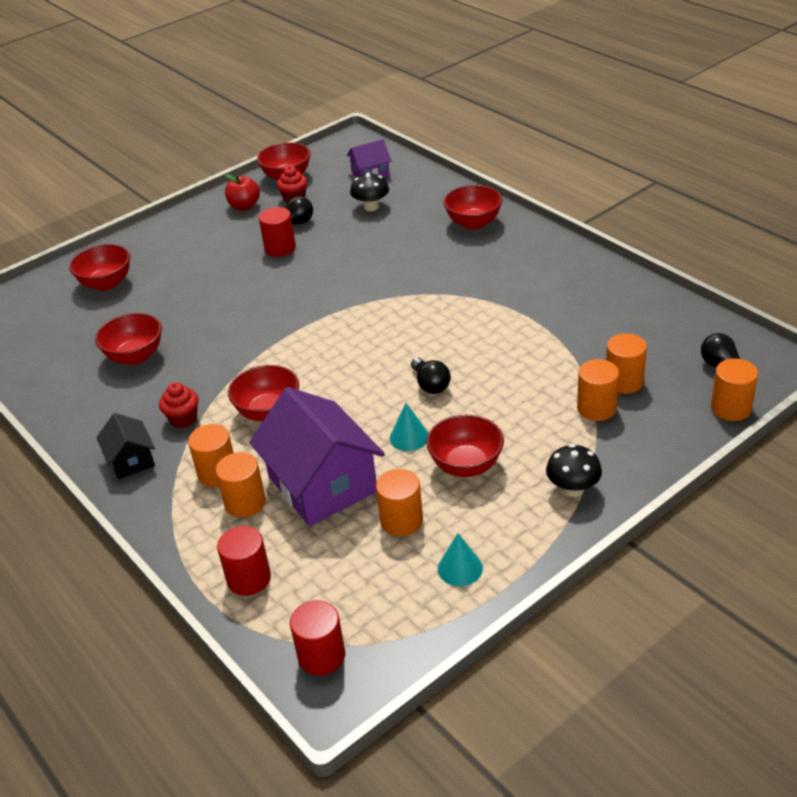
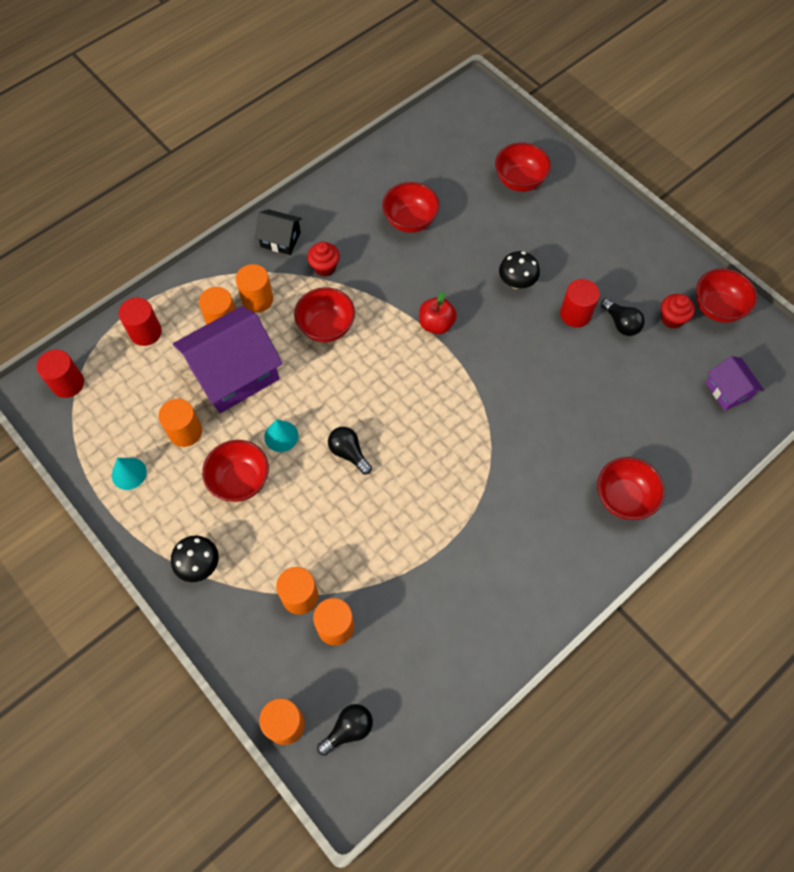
camera: 85 degrees right, 25 degrees up
(131, 460) = (280, 239): black house -> black house turned 45 degrees clockwise
(244, 206) = (655, 274): red apple -> red apple (436, 324)
(371, 207) = (656, 394): black mushroom -> black mushroom (516, 282)
(430, 385) = (349, 453): black light bulb -> black light bulb turned 75 degrees clockwise

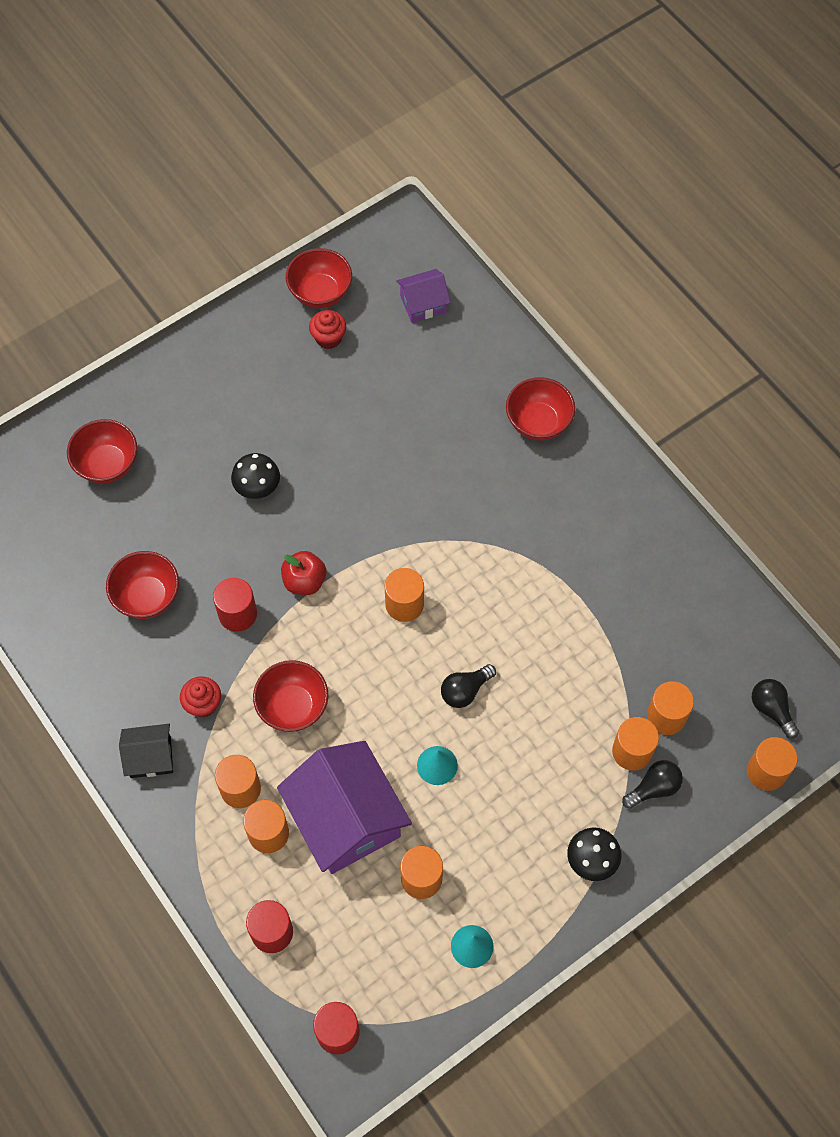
camera: 85 degrees left, 0 degrees up
(240, 480) = (491, 813): red bowl -> none
(280, 239) = (150, 757): black house -> black house turned 60 degrees clockwise
(424, 400) = (404, 604): none -> orange cylinder
(575, 314) = (309, 432): red cylinder -> red cylinder (237, 614)
(621, 323) = (328, 389): black light bulb -> black light bulb (654, 788)

